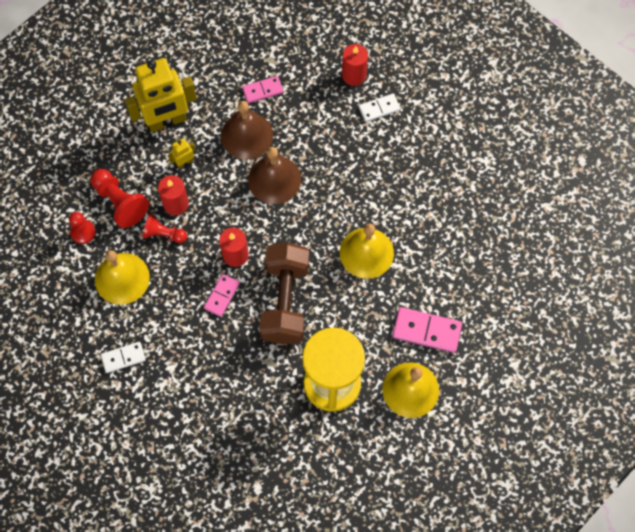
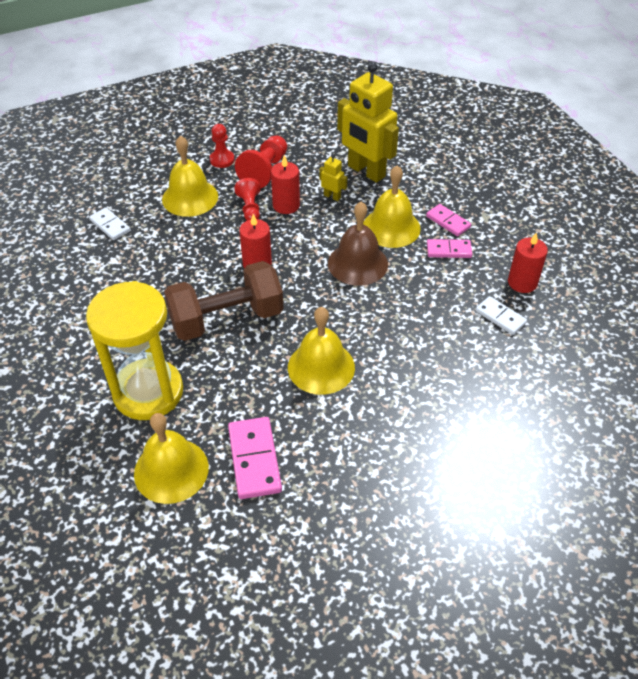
camera: 65 degrees right, 20 degrees down
(222, 296) = (207, 269): pink domino -> pink domino (449, 250)
(247, 135) = (391, 227): brown bell -> yellow bell

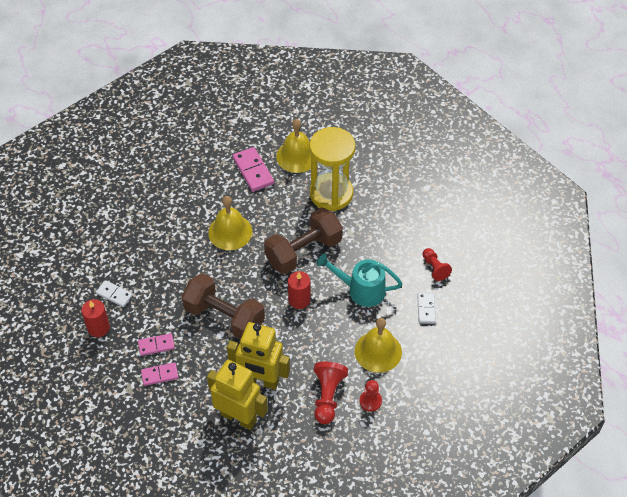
camera: 165 degrees right, 5 degrees up
(110, 225) = (426, 309): white domino -> white domino turned 60 degrees clockwise
(175, 259) = (360, 290): none -> turquoise watering can
(250, 208) = (324, 351): red pawn -> red pawn (435, 268)
(286, 205) = (296, 361): red candle -> none
(332, 196) = (261, 380): yellow robot -> yellow robot, size x2.38
(357, 263) = (224, 317): brown bell -> brown dumbbell
(391, 227) = (205, 358): yellow bell -> none
(448, 222) = (160, 375): pink domino -> pink domino turned 45 degrees counterclockwise

